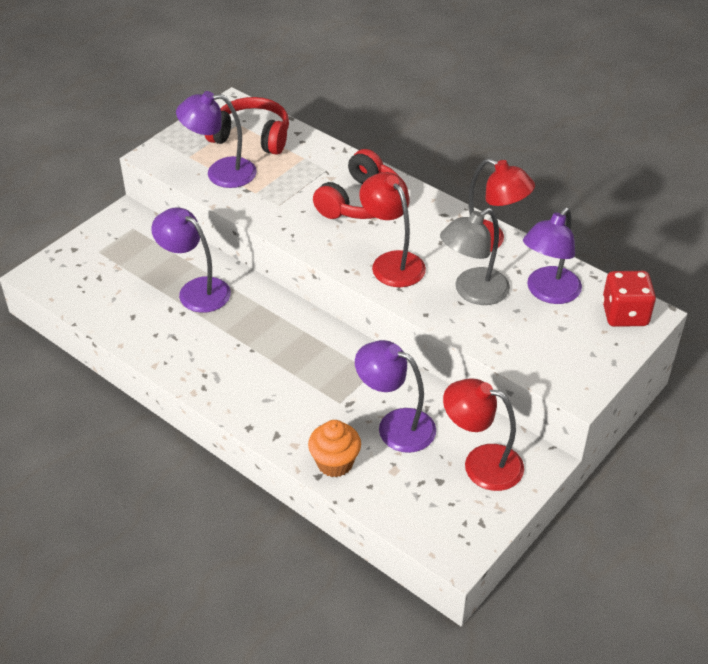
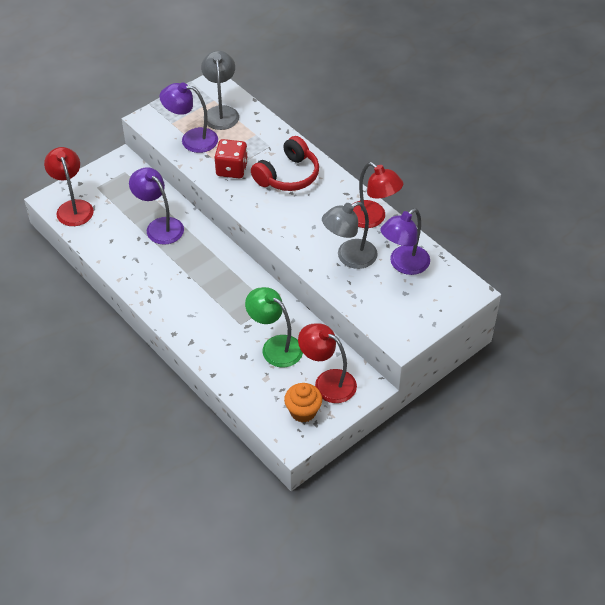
camera: 10 degrees right, 5 degrees up
(251, 137) = (221, 112): red headphones -> grey lamp
(335, 463) = (226, 367): orange cupcake -> orange cupcake (303, 412)
(392, 262) = (297, 226): red lamp -> red lamp (73, 207)
(395, 425) = (275, 346): purple lamp -> green lamp
(624, 314) = (454, 289): red dice -> red dice (232, 169)

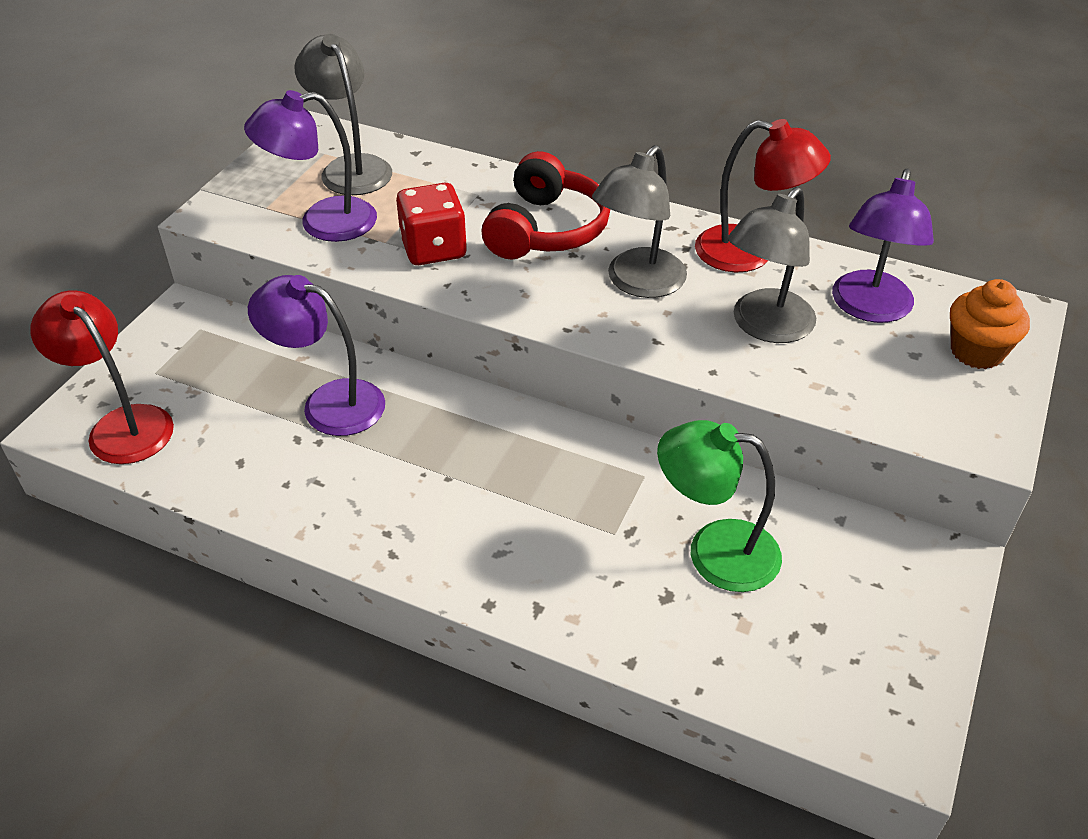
camera: 25 degrees left, 5 degrees down
(303, 412) = (871, 666): orange cupcake -> orange cupcake (976, 352)
(309, 217) = (637, 283): none -> grey lamp
(327, 382) = (867, 583): red lamp -> none

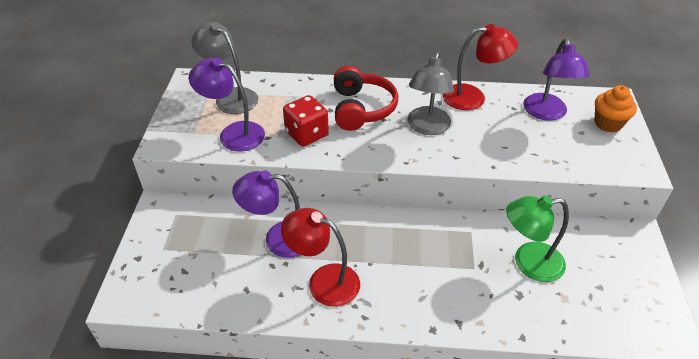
camera: 20 degrees left, 0 degrees up
(121, 425) = (160, 287): red lamp -> red lamp (323, 281)
(322, 223) = (233, 133): purple lamp -> purple lamp turned 60 degrees clockwise
(765, 327) = (504, 135): grey lamp -> none

